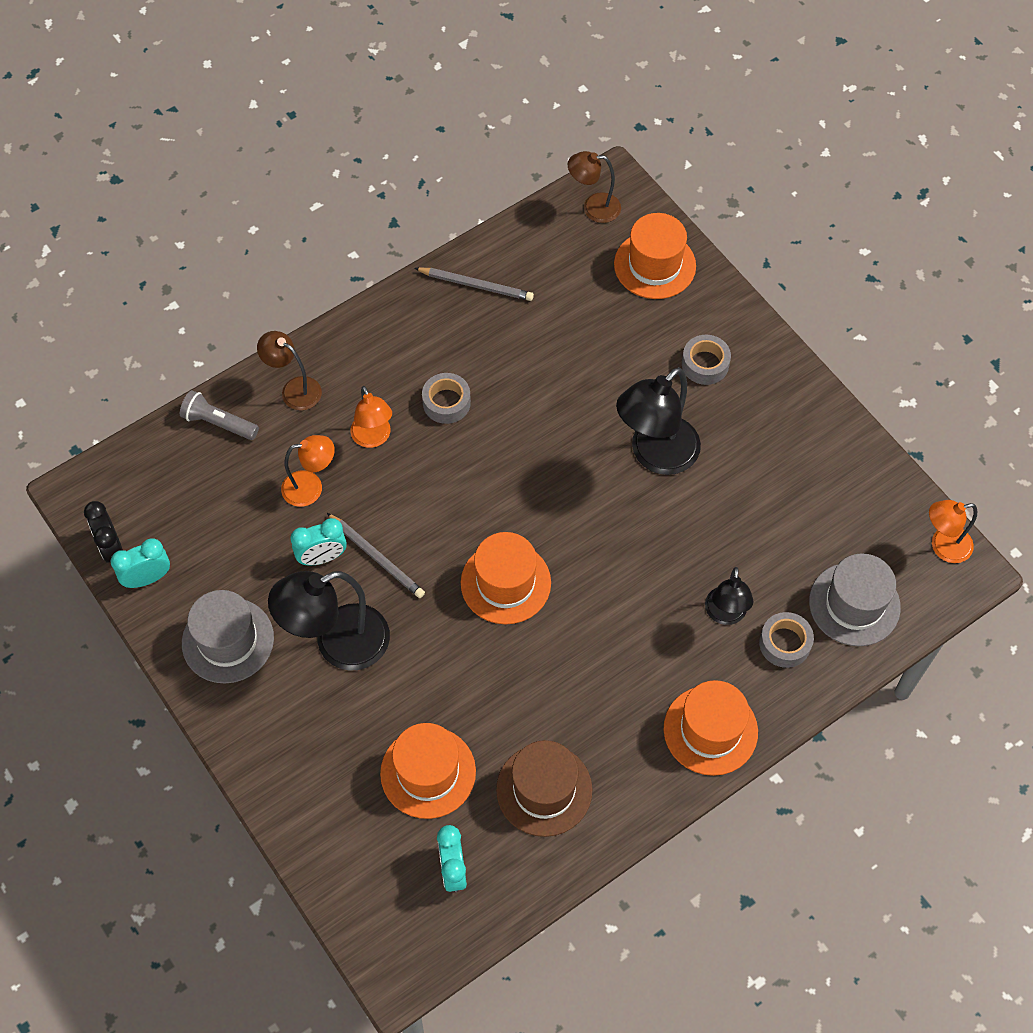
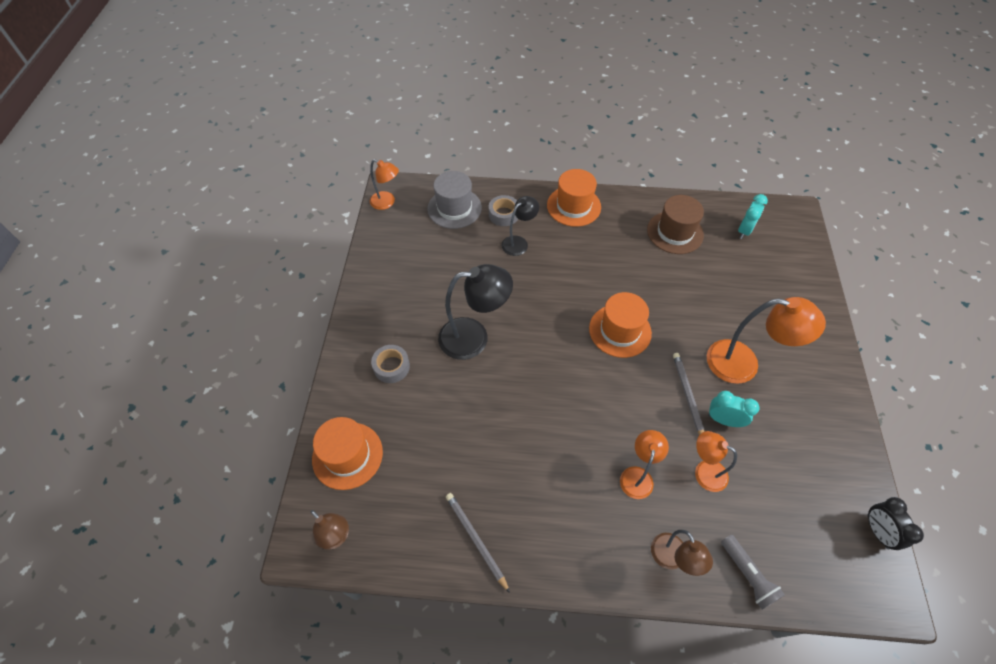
camera: 140 degrees left, 5 degrees down
(111, 548) = (877, 531): black clock -> black clock turned 150 degrees clockwise
(147, 578) = (856, 489): turquoise clock -> none
(228, 640) = (815, 411): grey hat -> none
(338, 644) = (743, 364): black lamp -> orange lamp
(428, 772) = (730, 273): orange hat -> none
(446, 402) = (569, 463): grey tape -> none

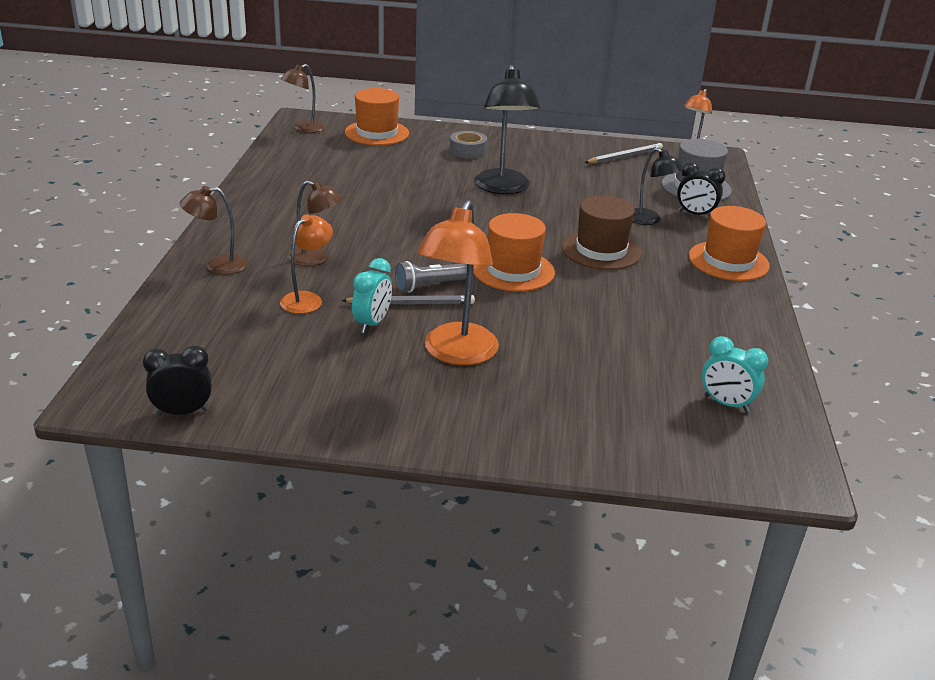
camera: 90 degrees right, 25 degrees down
(476, 540) = (279, 178): grey pencil -> grey pencil (624, 156)
(503, 214) = (695, 214): grey tape -> black clock
(638, 475) = (316, 259): orange lamp -> brown lamp
(675, 232) = (701, 335): brown hat -> brown hat (601, 250)
(747, 575) = (179, 306): grey flashlight -> grey flashlight (431, 285)

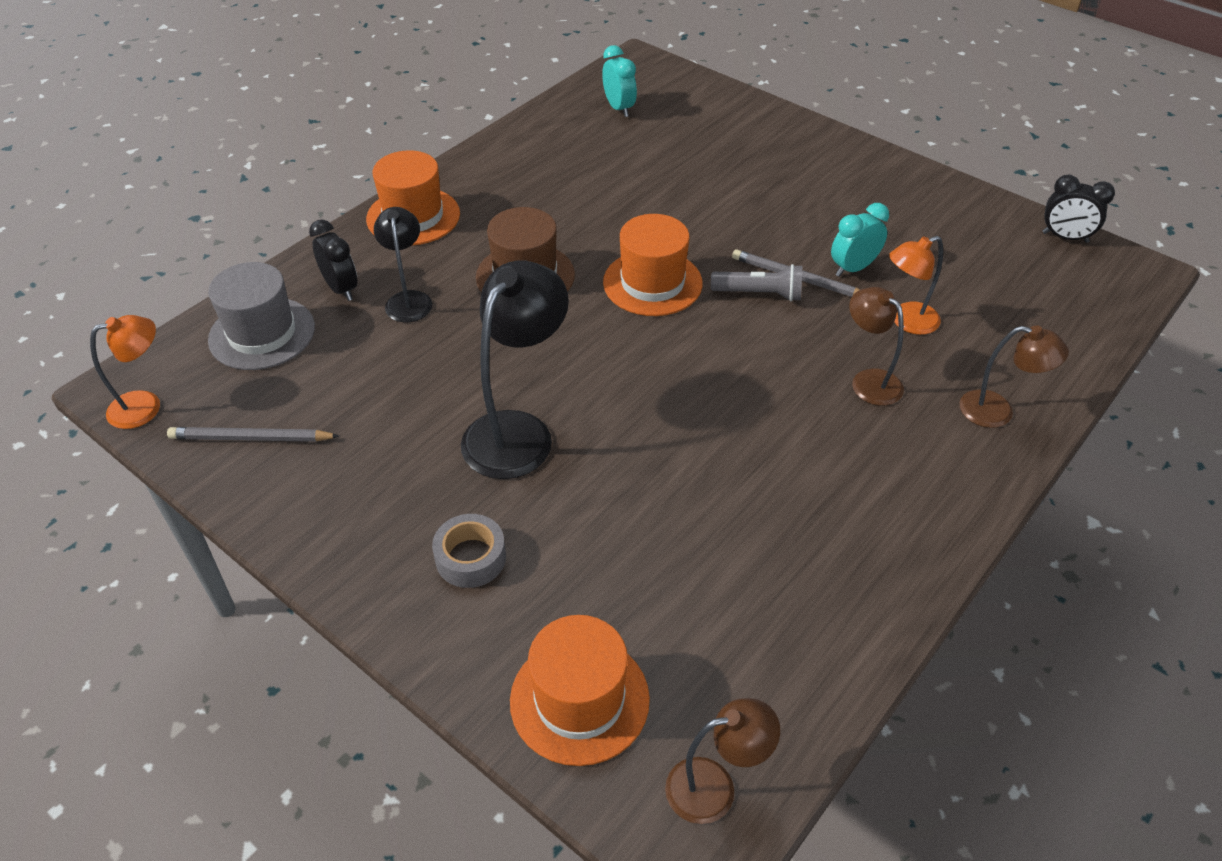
camera: 145 degrees left, 15 degrees up
(456, 354) = (794, 212): orange lamp -> none

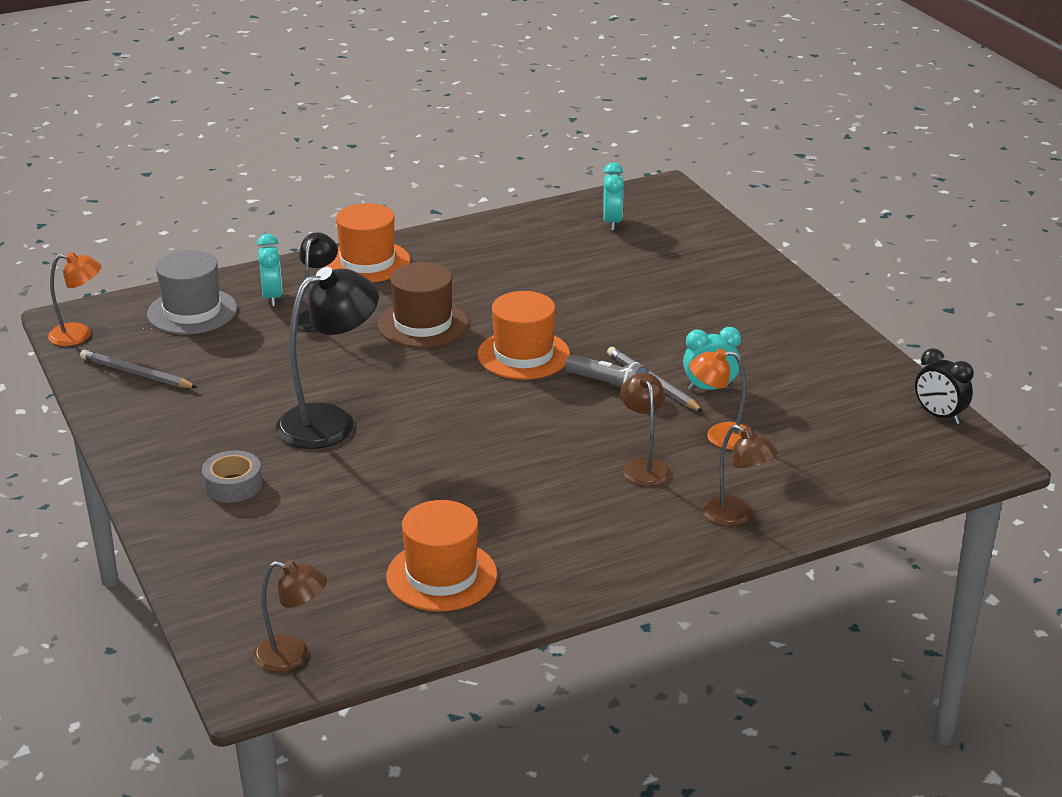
camera: 25 degrees right, 15 degrees down
(341, 288) = (272, 297): black clock -> turquoise clock
(579, 699) = (241, 583): orange hat -> orange hat (441, 576)

